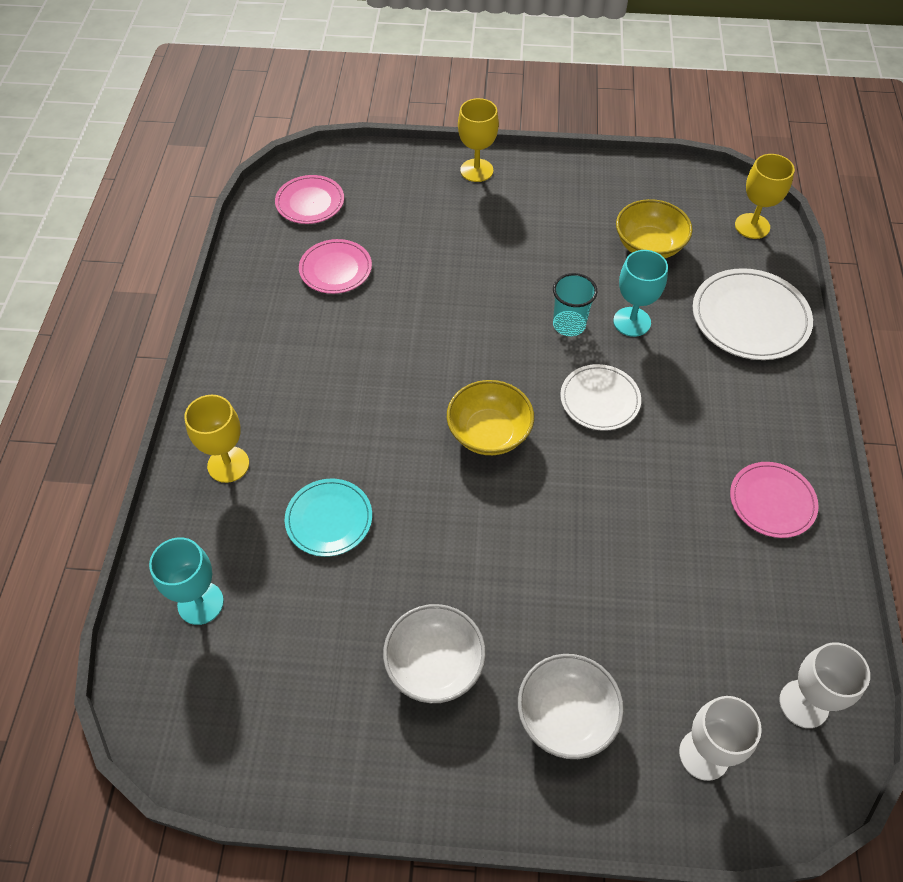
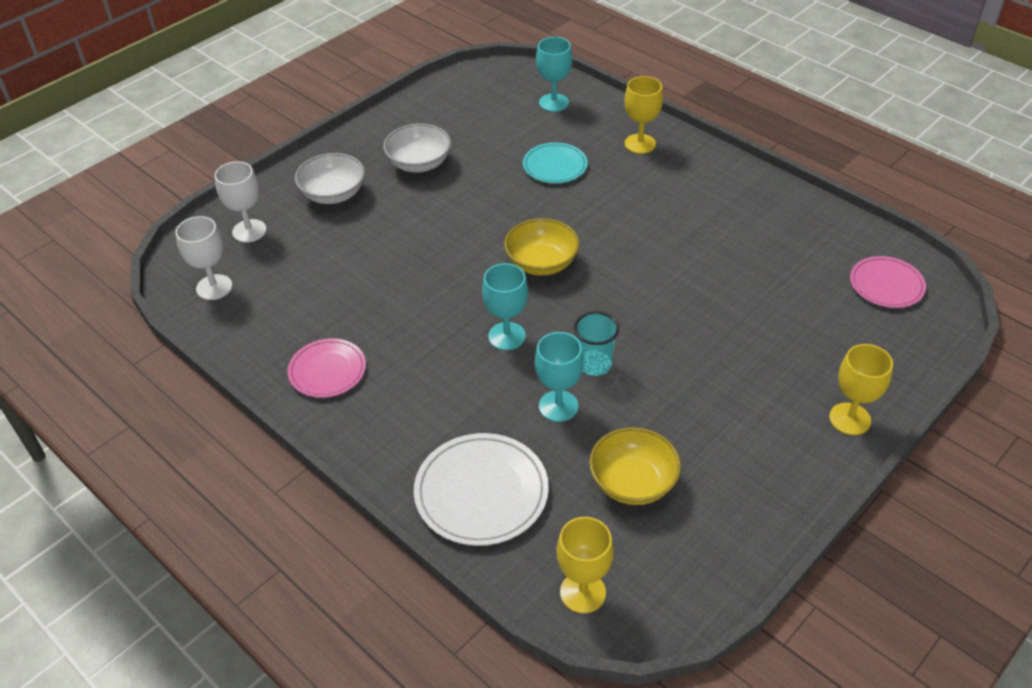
camera: 130 degrees right, 10 degrees down
(335, 269) = (784, 263): pink plate -> none
(600, 399) = (507, 336): white plate -> turquoise goblet

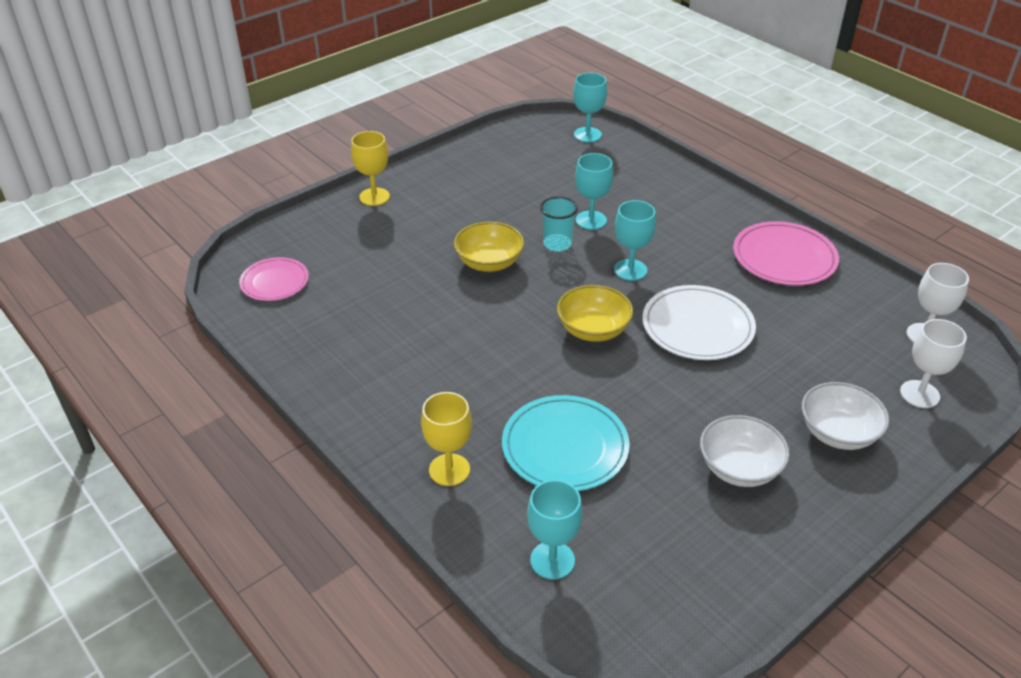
camera: 175 degrees left, 5 degrees down
(327, 370) = (784, 257): pink plate -> pink plate, size x1.56
(481, 492) = (650, 179): white plate -> white plate (697, 326)
(555, 166) = (565, 447): turquoise plate -> turquoise plate, size x1.56
(582, 592) = (587, 135): yellow goblet -> turquoise goblet
(633, 482) = (544, 176): yellow bowl -> yellow bowl (489, 262)

